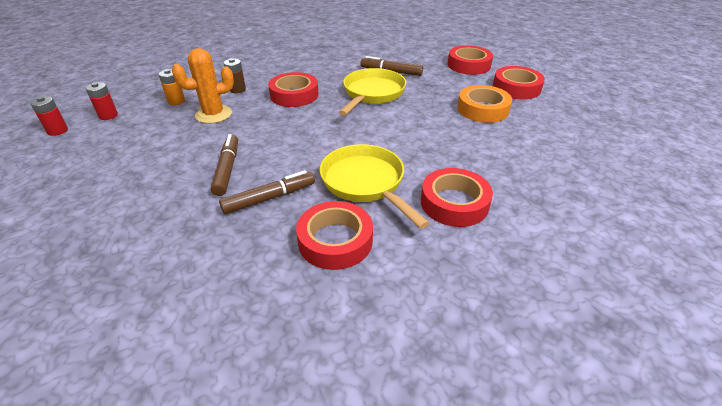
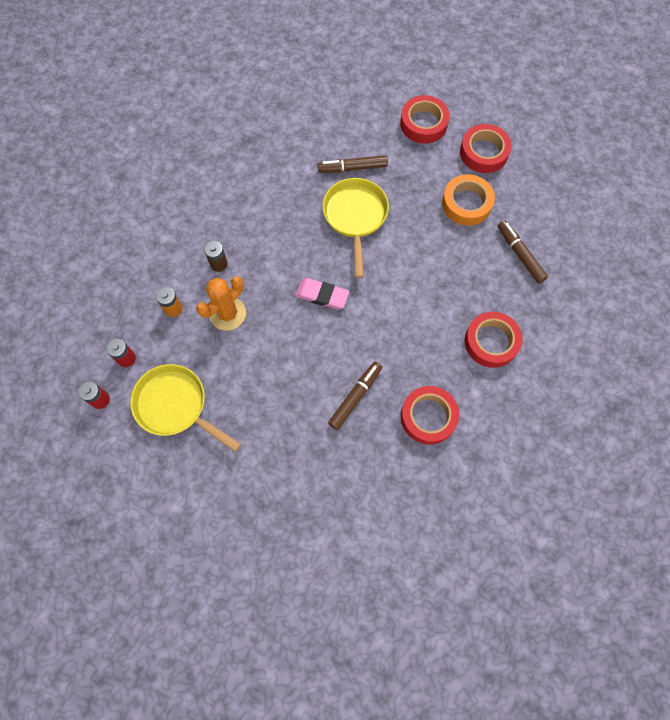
camera: 25 degrees left, 30 degrees up
(227, 169) = (298, 380): brown marker -> brown marker (520, 254)
(294, 95) = (282, 250): red tape -> none
(303, 125) = (322, 295): none -> pink eraser
(365, 183) = (417, 348): yellow pan -> yellow pan (175, 406)

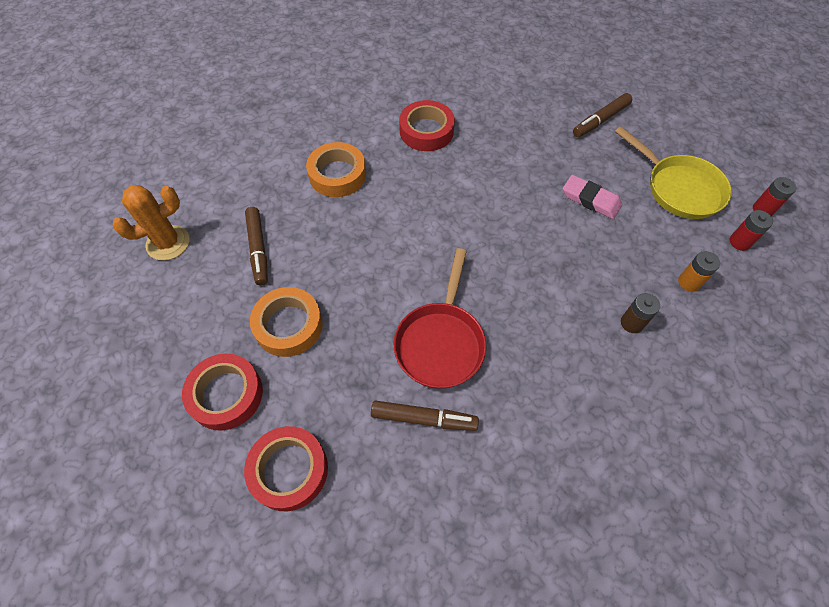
camera: 165 degrees left, 10 degrees down
(227, 314) = (621, 262): orange cactus -> orange cactus (168, 243)
(322, 295) = (506, 257): pink eraser -> pink eraser (590, 200)
(355, 217) = (440, 342): yellow pan -> red pan
(355, 397) = (492, 159): brown marker -> brown marker (600, 120)
(491, 342) = (337, 174): red tape -> orange tape

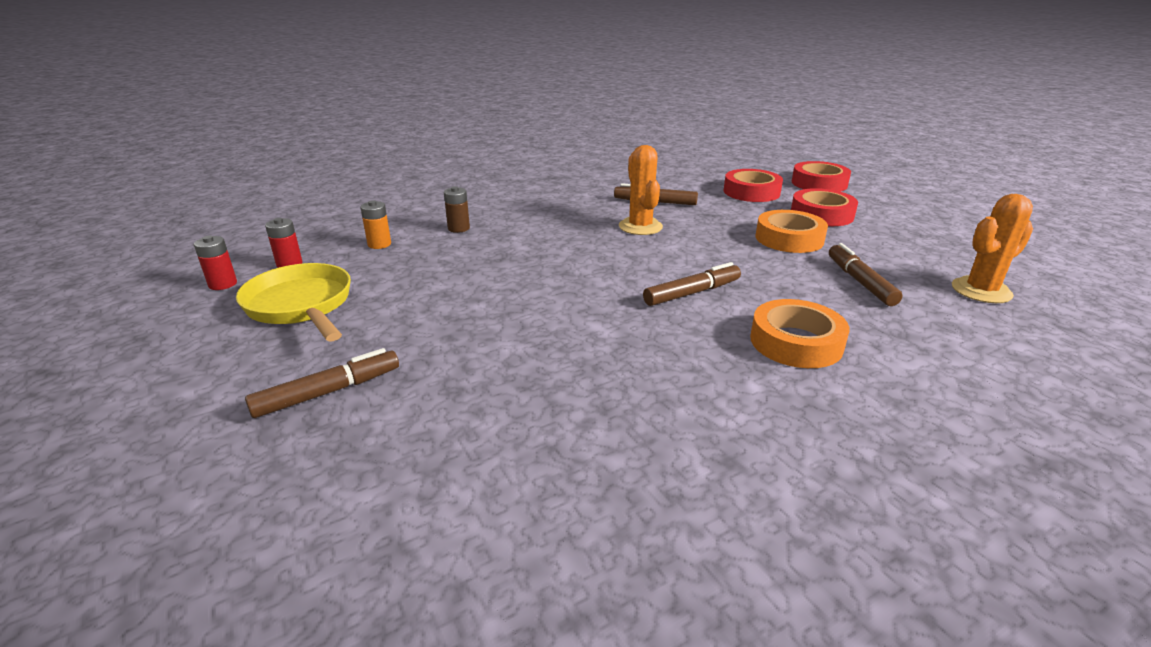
camera: 175 degrees left, 30 degrees down
(398, 224) = (692, 293): none -> brown marker
(426, 131) = (657, 392): red tape -> red tape (819, 183)
(440, 342) = (640, 227): red pan -> orange cactus
(590, 200) = (431, 301): pink eraser -> none

